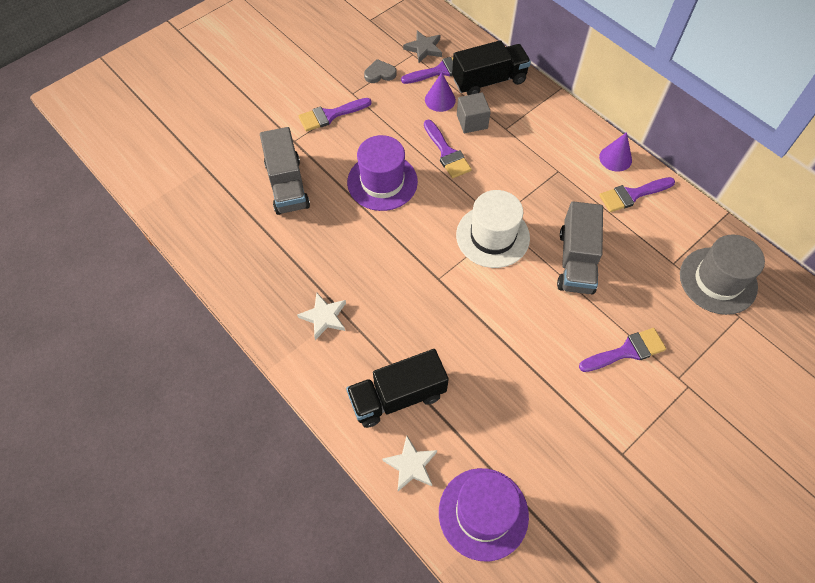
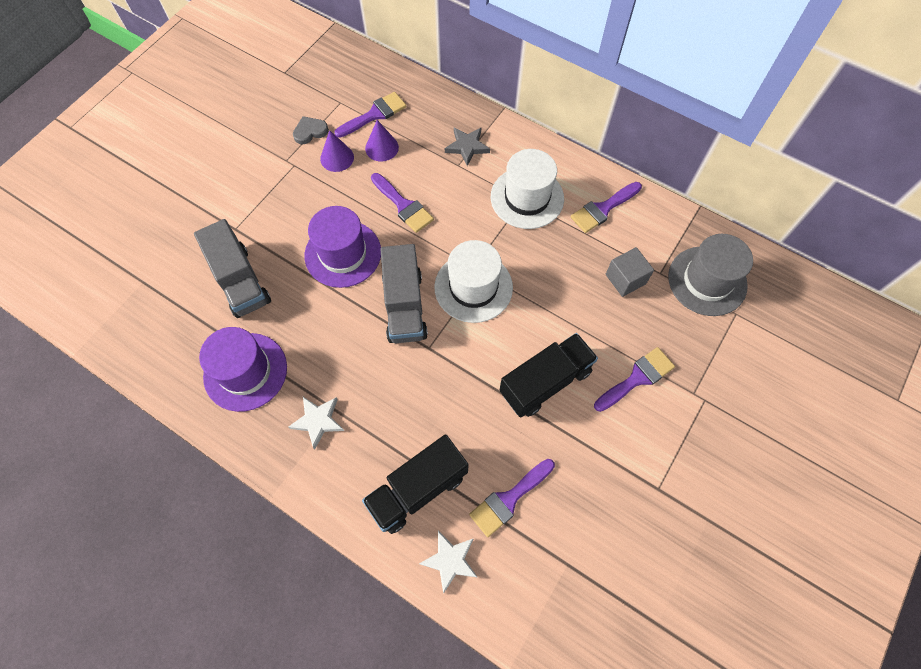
camera: 15 degrees left, 5 degrees up
(330, 115) = (268, 190): purple brush -> purple brush (509, 499)
(424, 48) = (350, 93): grey star -> grey star (467, 147)
(472, 121) = (421, 165): grey cube -> grey cube (625, 279)
(483, 513) = (536, 592): purple hat -> purple hat (245, 371)
(489, 81) = (428, 116): black truck -> black truck (545, 382)
(562, 170) = (527, 198): none -> white hat
(576, 261) = (564, 294): grey truck -> grey truck (404, 306)
(615, 158) = (577, 173): purple cone -> purple cone (337, 158)

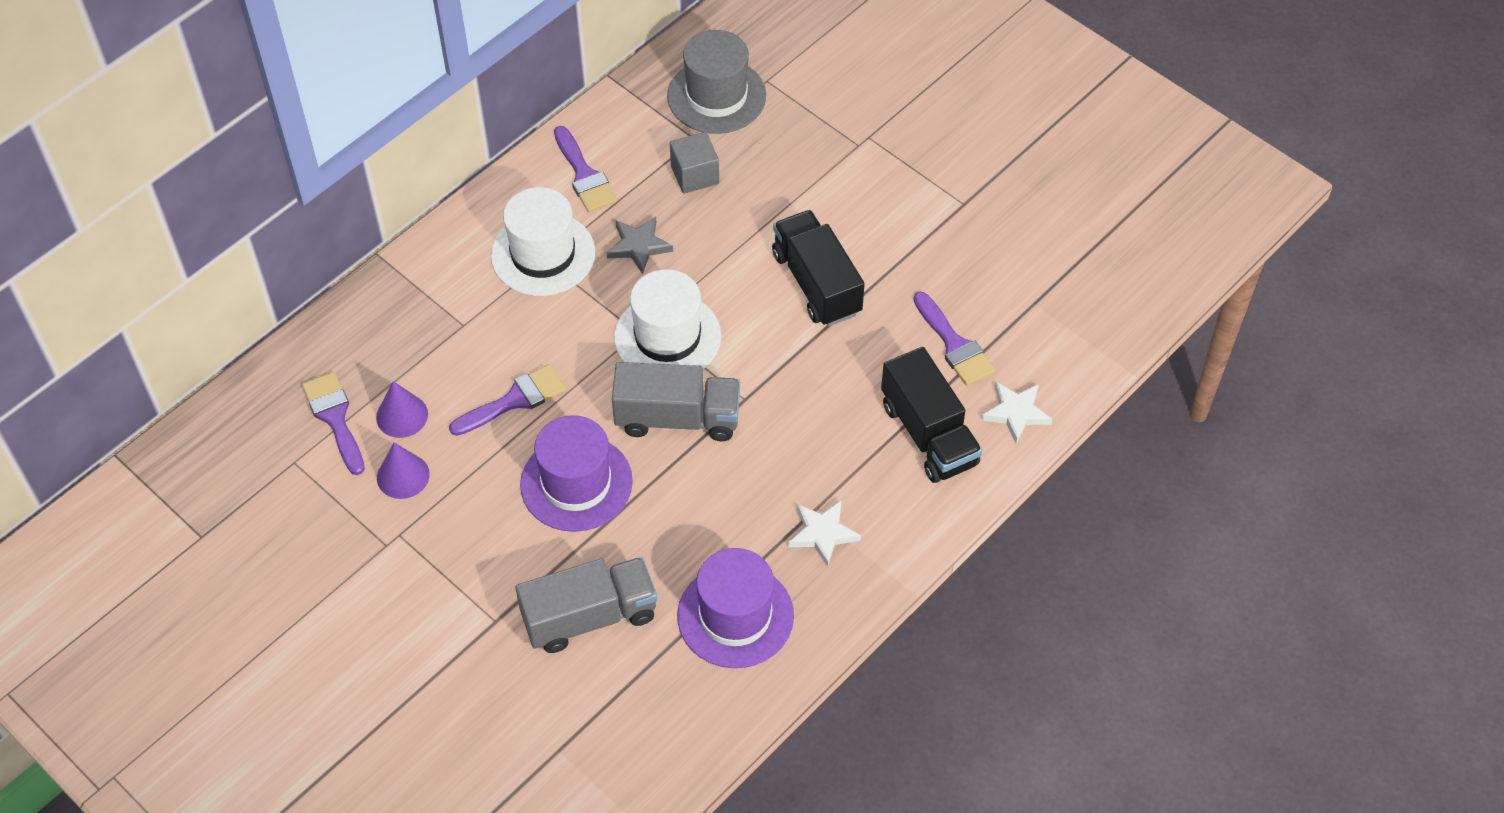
camera: 80 degrees left, 10 degrees down
(310, 131) = (340, 508): grey heart -> none
(467, 147) = (434, 309): grey star -> grey star (638, 246)
(637, 378) = (829, 193): purple brush -> none

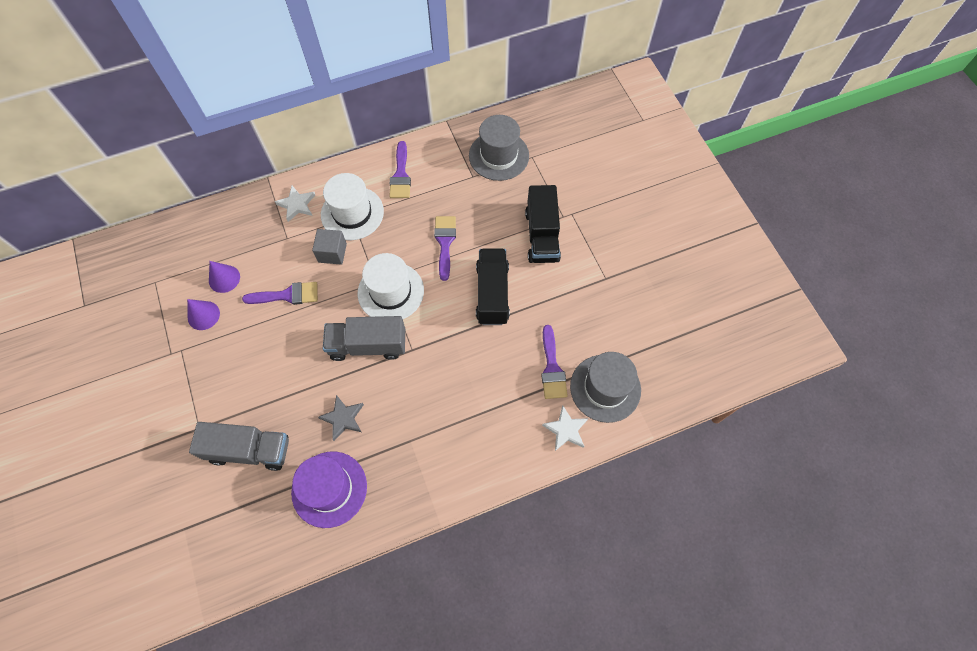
camera: 25 degrees right, 10 degrees up
(335, 418) = (190, 265): purple brush -> purple brush (445, 243)
(576, 483) = (290, 361): purple hat -> none
(638, 246) = (406, 229): grey star -> grey star (343, 418)
(677, 418) = (368, 345): grey truck -> grey truck turned 150 degrees clockwise
(695, 175) = (460, 198): grey cube -> grey cube (332, 253)
(822, 533) = (408, 458): white star -> white star (297, 205)
(928, 434) = (505, 420): black truck -> black truck (542, 236)
(1040, 341) = (605, 388): none -> grey hat

